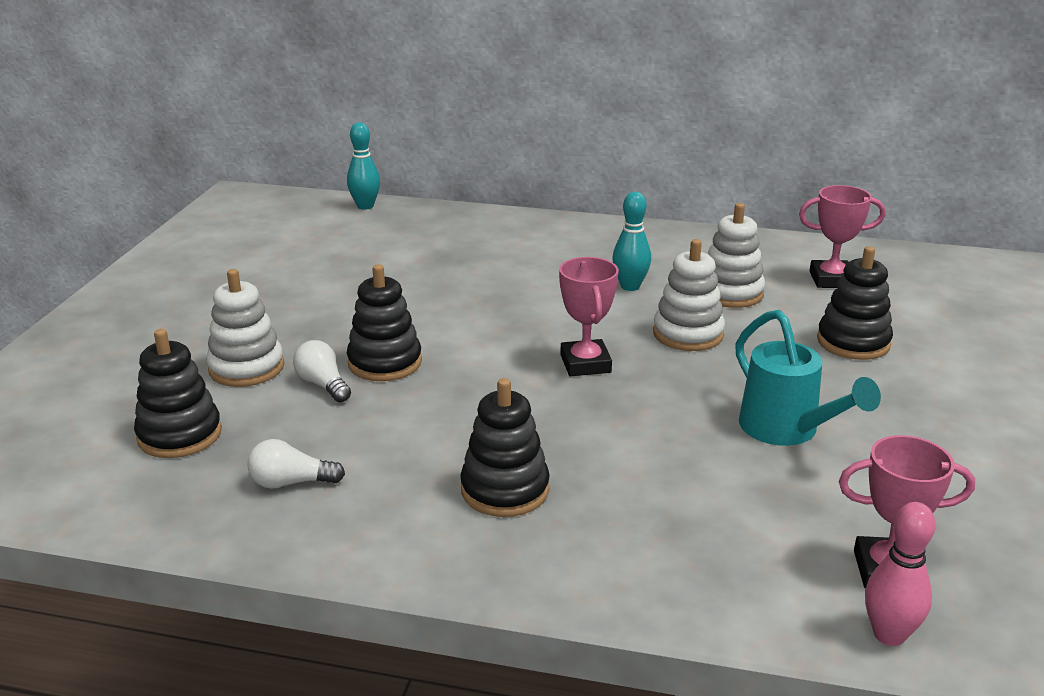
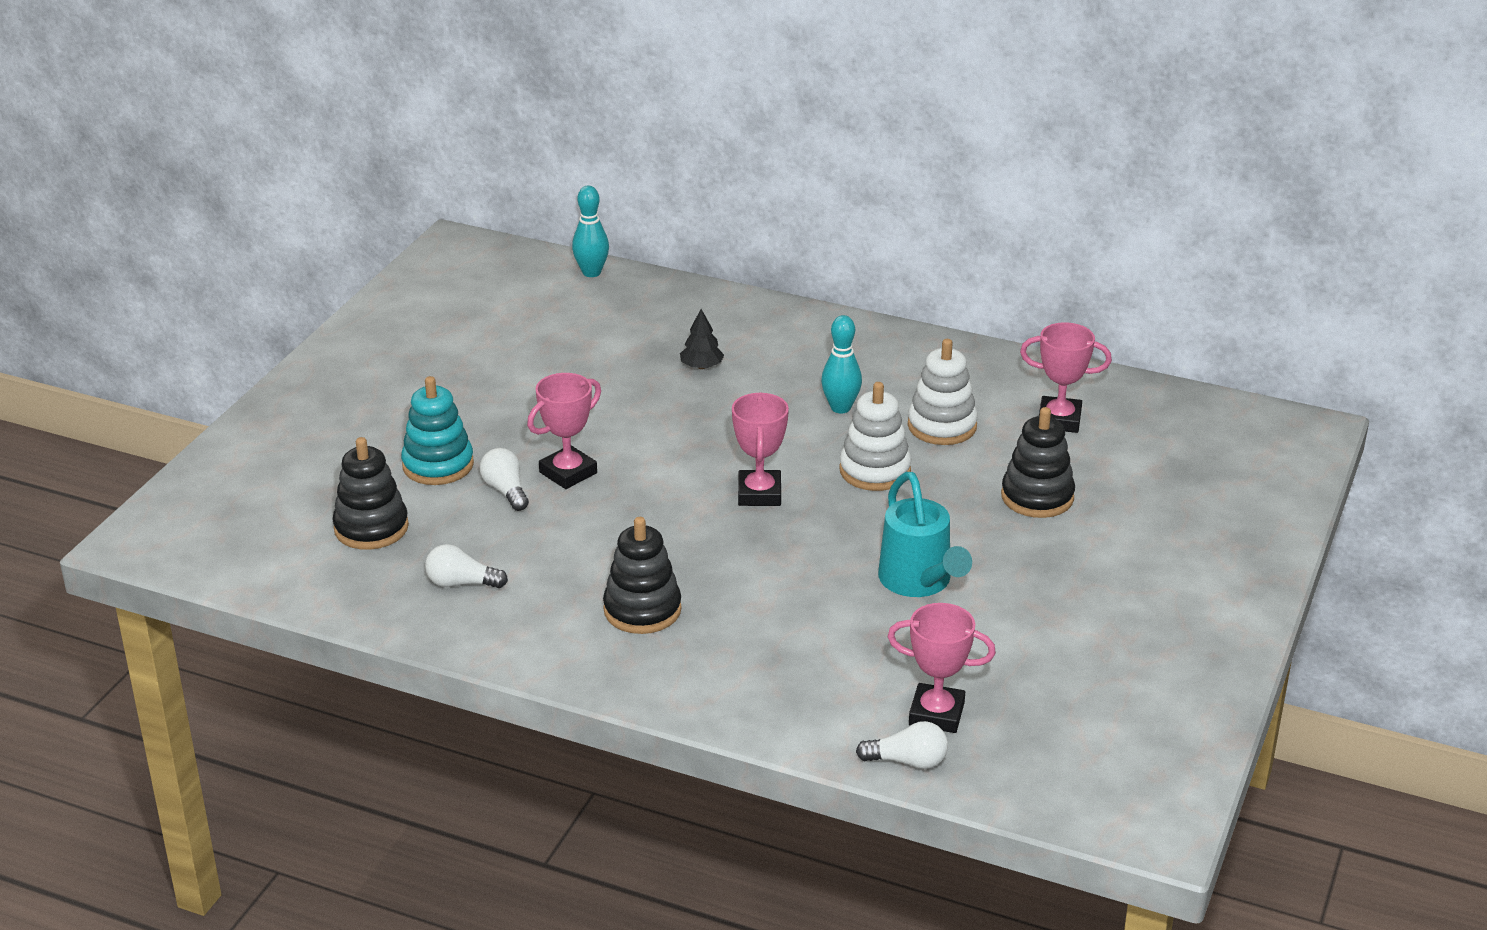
camera: 10 degrees right, 5 degrees up
(246, 368) = (438, 465): white stacking toy -> turquoise stacking toy
(385, 362) = (568, 473): black stacking toy -> pink trophy
(488, 265) = (701, 366): none -> black tree
(889, 635) = (908, 761): pink bowling pin -> white light bulb

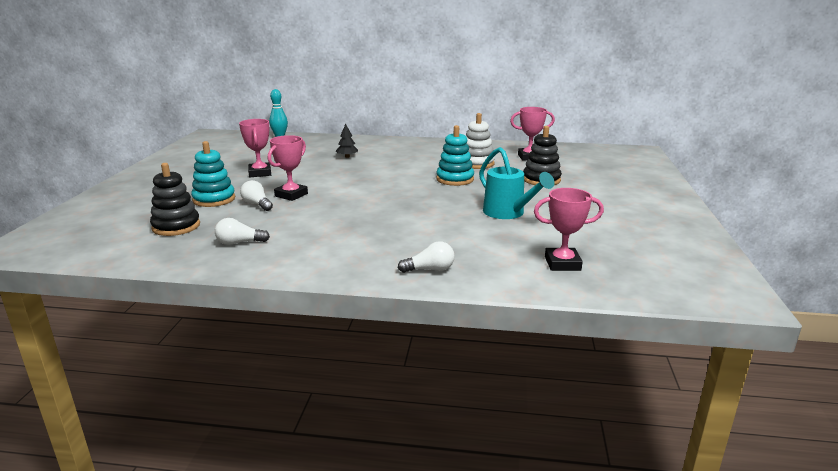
camera: 15 degrees left, 10 degrees down
(642, 610) = (358, 241): black stacking toy -> none
(759, 494) = (400, 192): pink trophy -> pink trophy (260, 173)
(840, 408) = (423, 162): turquoise bowling pin -> none
(875, 471) = (455, 179): white stacking toy -> turquoise stacking toy
(908, 761) = (564, 287): white light bulb -> white light bulb (430, 270)

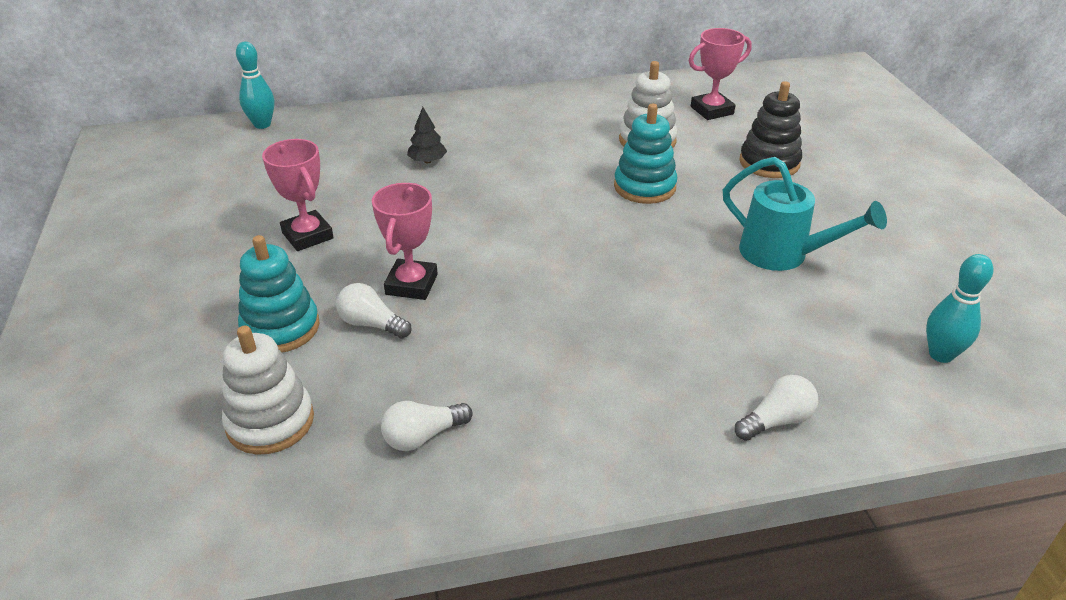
camera: 20 degrees left, 15 degrees up
(176, 226) = (270, 422): black stacking toy -> white stacking toy
(562, 263) = (941, 355): pink trophy -> turquoise bowling pin

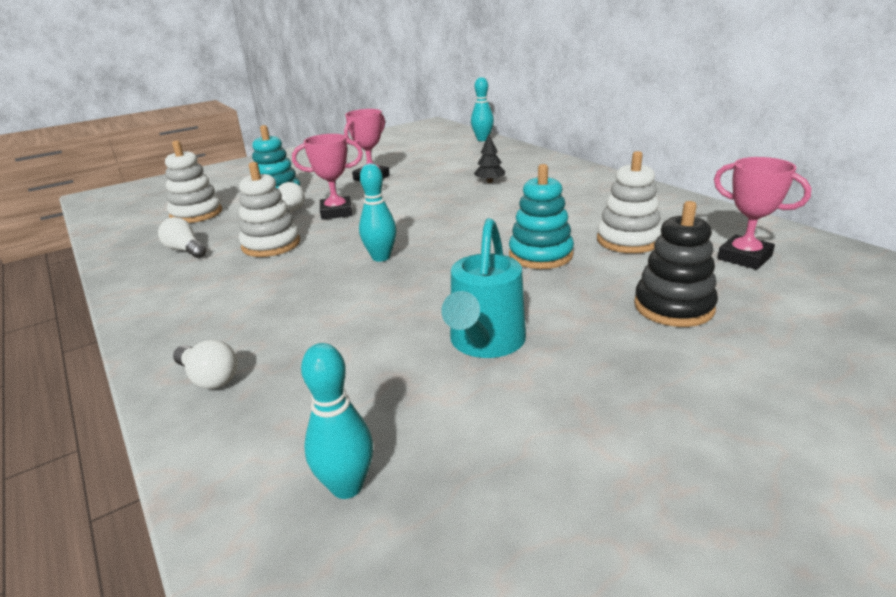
camera: 70 degrees right, 10 degrees down
(474, 352) = (271, 245): none -> white stacking toy
(580, 275) = (381, 257): none -> turquoise bowling pin

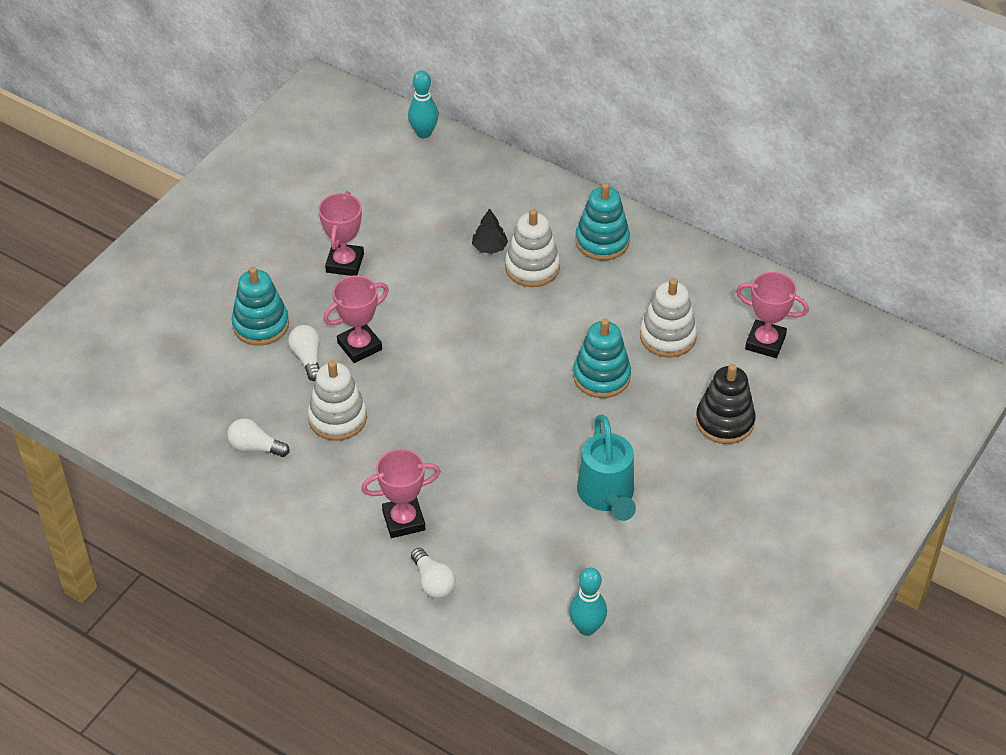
camera: 25 degrees left, 20 degrees up
(196, 214) = (198, 382): white stacking toy -> white stacking toy (532, 267)
(209, 378) = (433, 582): white light bulb -> white light bulb turned 45 degrees clockwise
(243, 319) = (403, 520): none -> pink trophy
(381, 257) = (461, 413): turquoise bowling pin -> none
(590, 187) = (602, 241): none -> turquoise stacking toy

